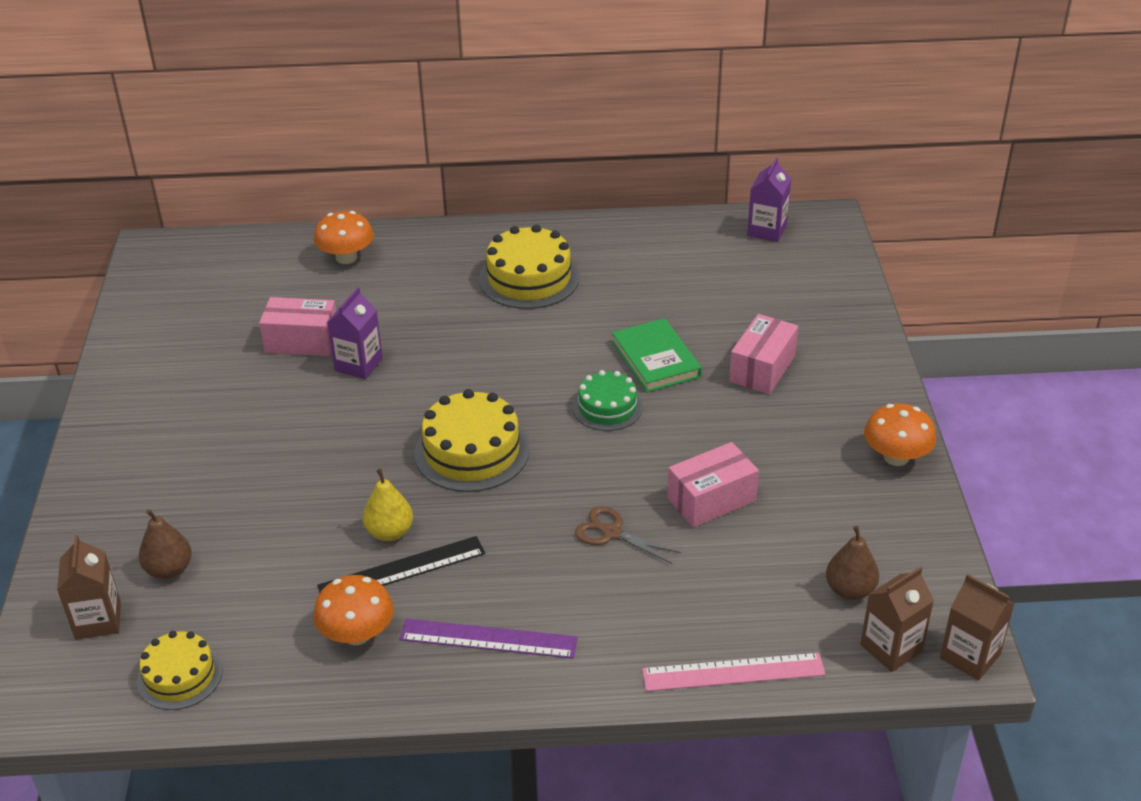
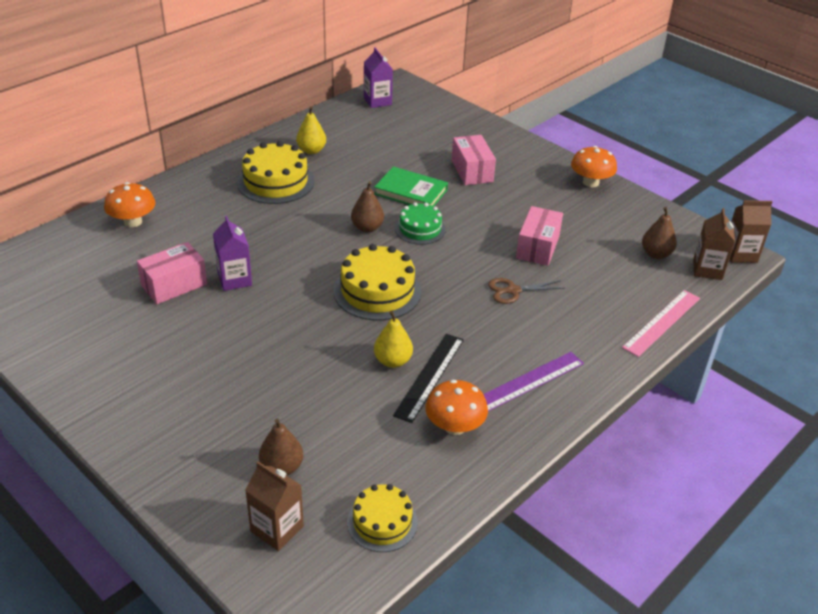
camera: 45 degrees left, 0 degrees up
(553, 377) = (367, 228): none -> brown pear
(612, 259) = (311, 150): none -> yellow pear

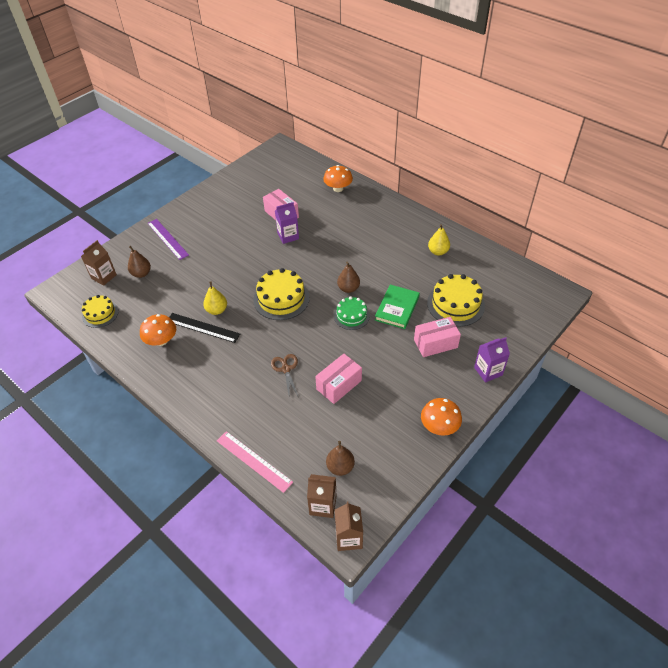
camera: 90 degrees right, 10 degrees up
(276, 182) = (393, 239): yellow cake -> yellow cake (455, 304)
(377, 101) = (524, 280): purple carton -> purple carton (488, 371)
(528, 382) = (195, 376): purple ruler -> purple ruler (167, 239)
(537, 247) = (339, 385): pink box -> pink box turned 60 degrees counterclockwise

